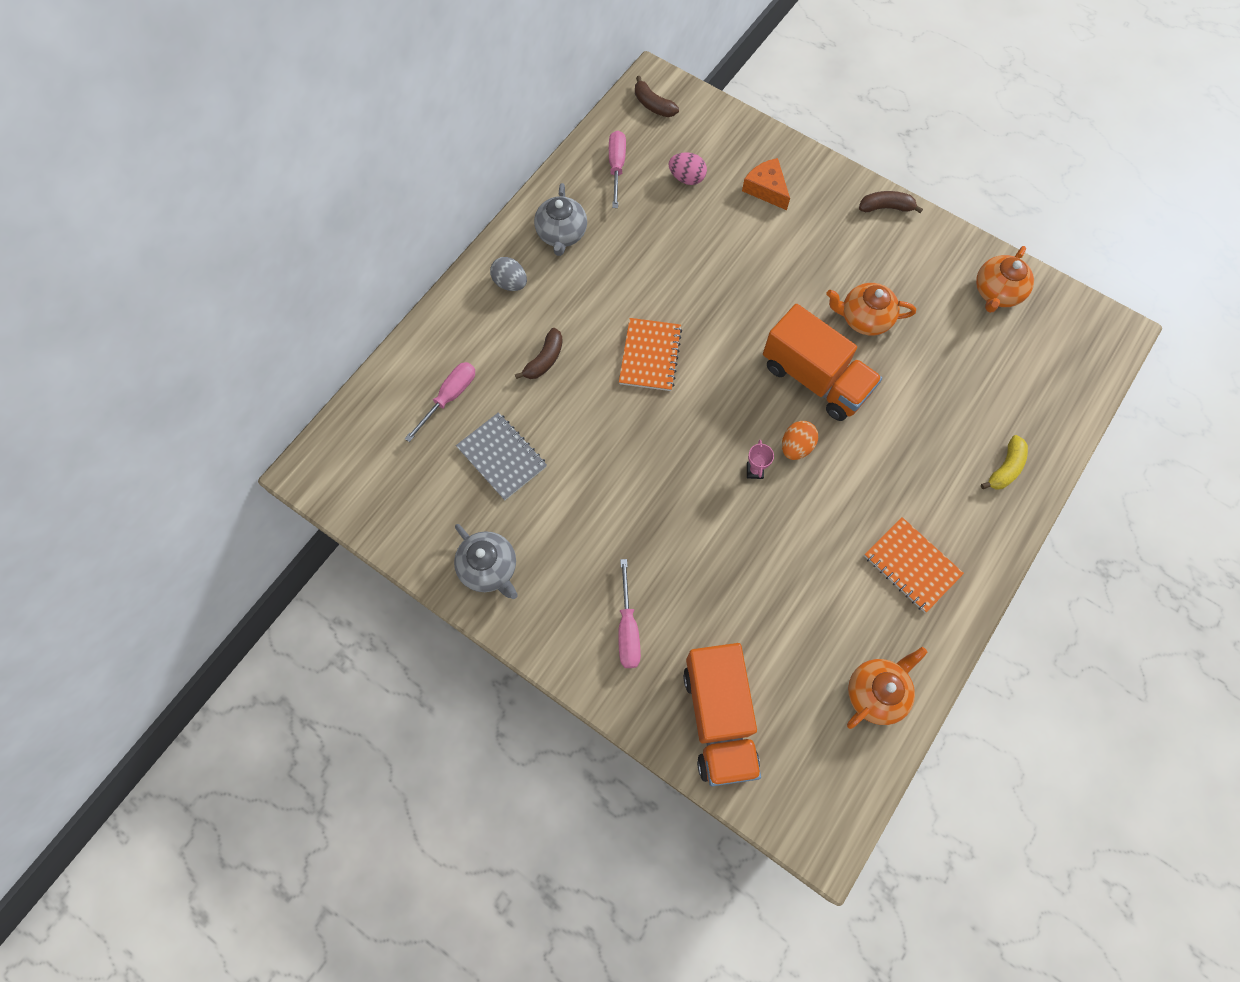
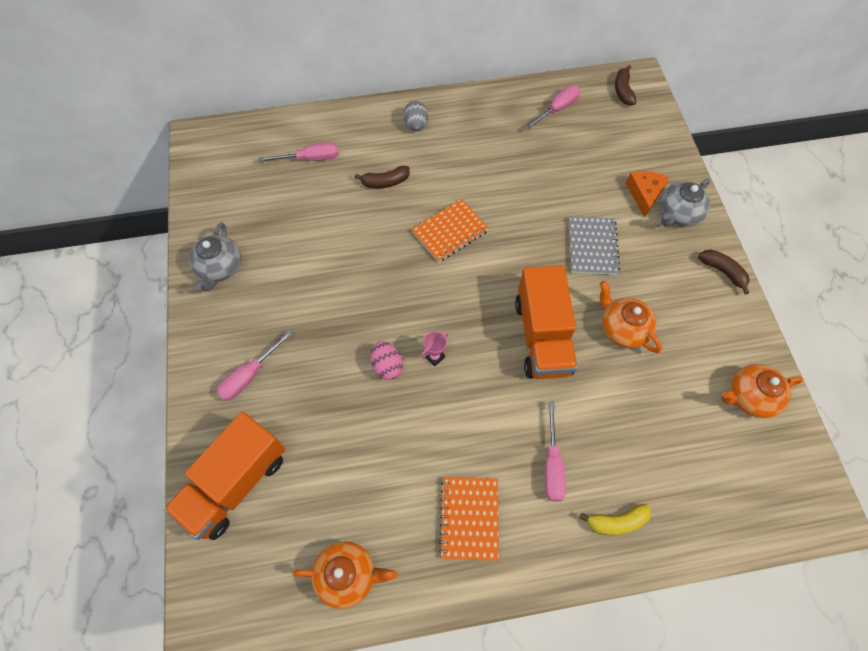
camera: 45 degrees right, 5 degrees down
(502, 457) = (298, 214): grey notebook -> grey notebook (592, 246)
(561, 234) = (478, 121): grey teapot -> grey teapot (677, 214)
(686, 178) = (596, 148): pink egg -> pink egg (387, 366)
(796, 447) = (479, 367): orange egg -> none
(923, 470) = (552, 464): none -> pink screwdriver

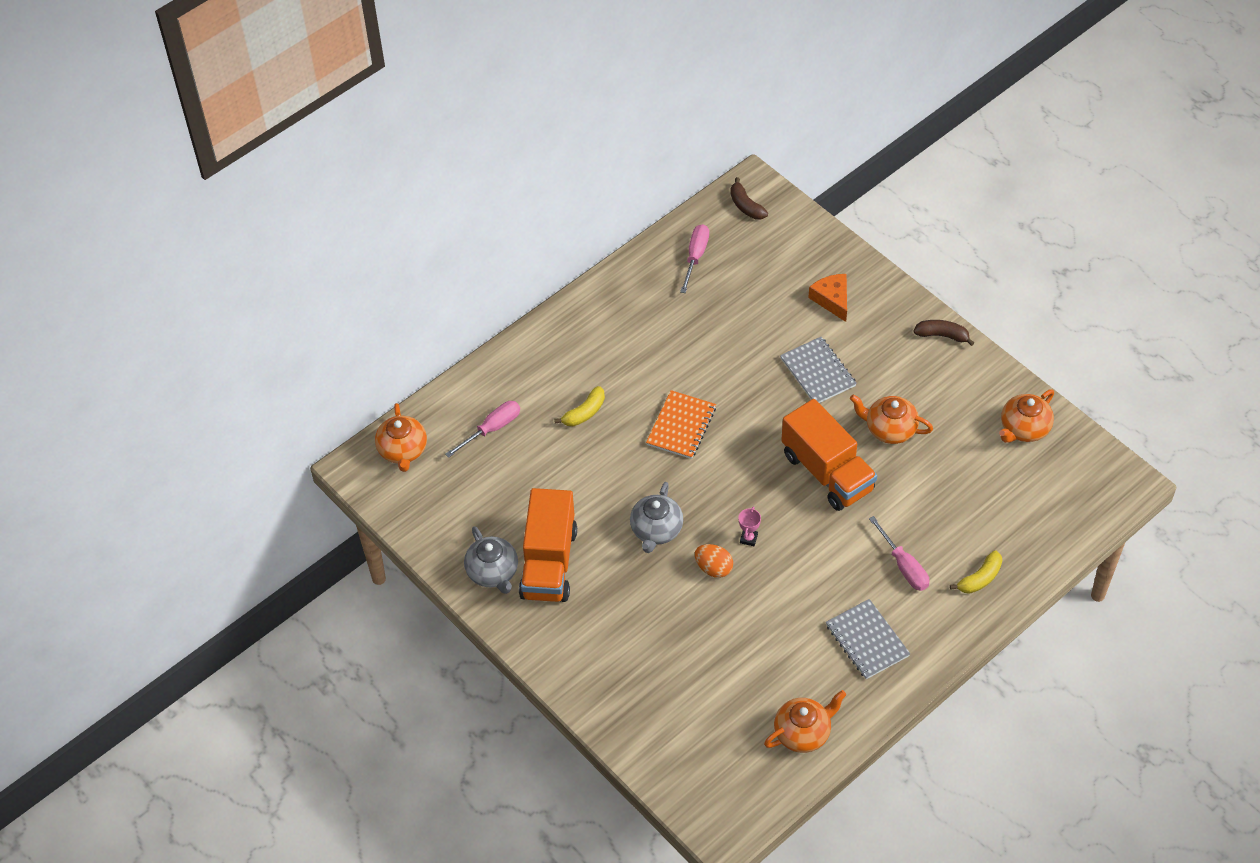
camera: 30 degrees left, 10 degrees down
(235, 483) = (659, 725): orange truck -> orange truck (549, 563)
(237, 141) = (403, 450): none -> orange teapot
(250, 375) = (600, 642): pink screwdriver -> none
(385, 182) = (584, 413): brown banana -> yellow banana
(387, 366) = (713, 568): pink egg -> orange egg
(416, 125) = (570, 342): grey egg -> none
(469, 518) = (867, 640): orange notebook -> grey notebook
(677, 214) = (873, 303): grey teapot -> grey teapot (656, 530)

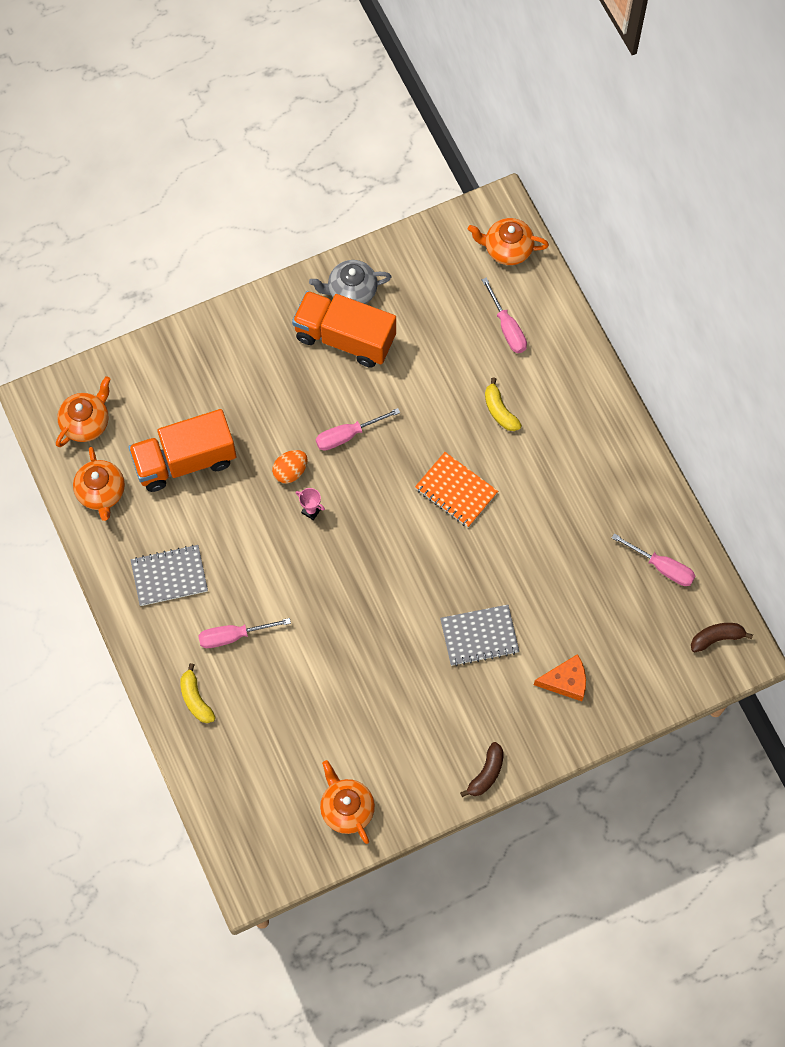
camera: 105 degrees right, 15 degrees up
(656, 530) = (348, 435): grey teapot -> pink screwdriver
(827, 472) = (359, 604): orange truck -> orange truck (185, 461)
(889, 429) = (389, 679): orange teapot -> orange teapot (86, 422)

